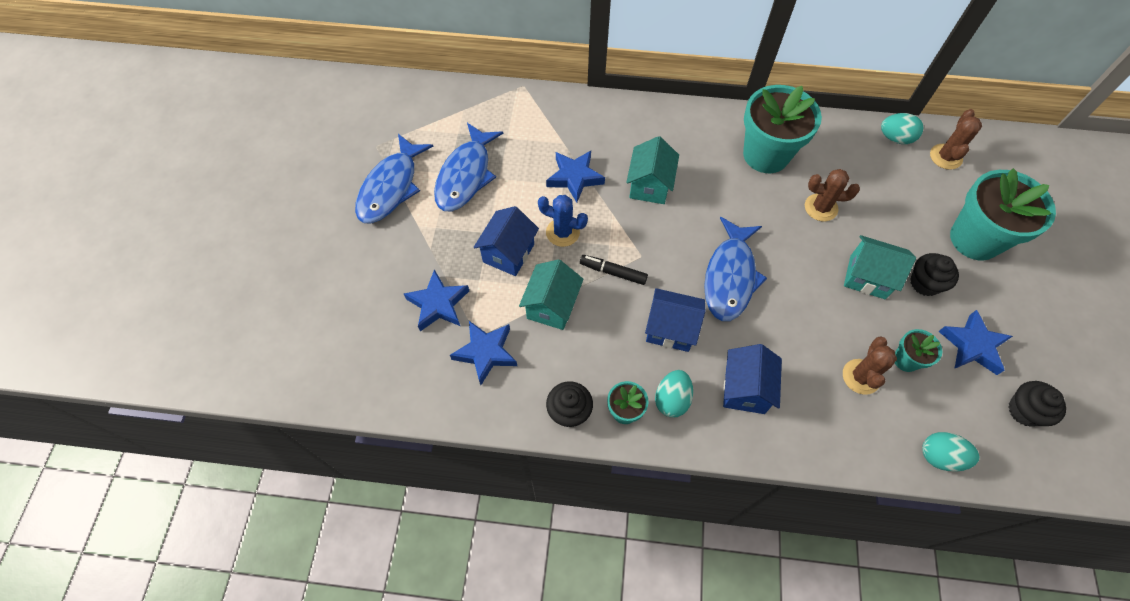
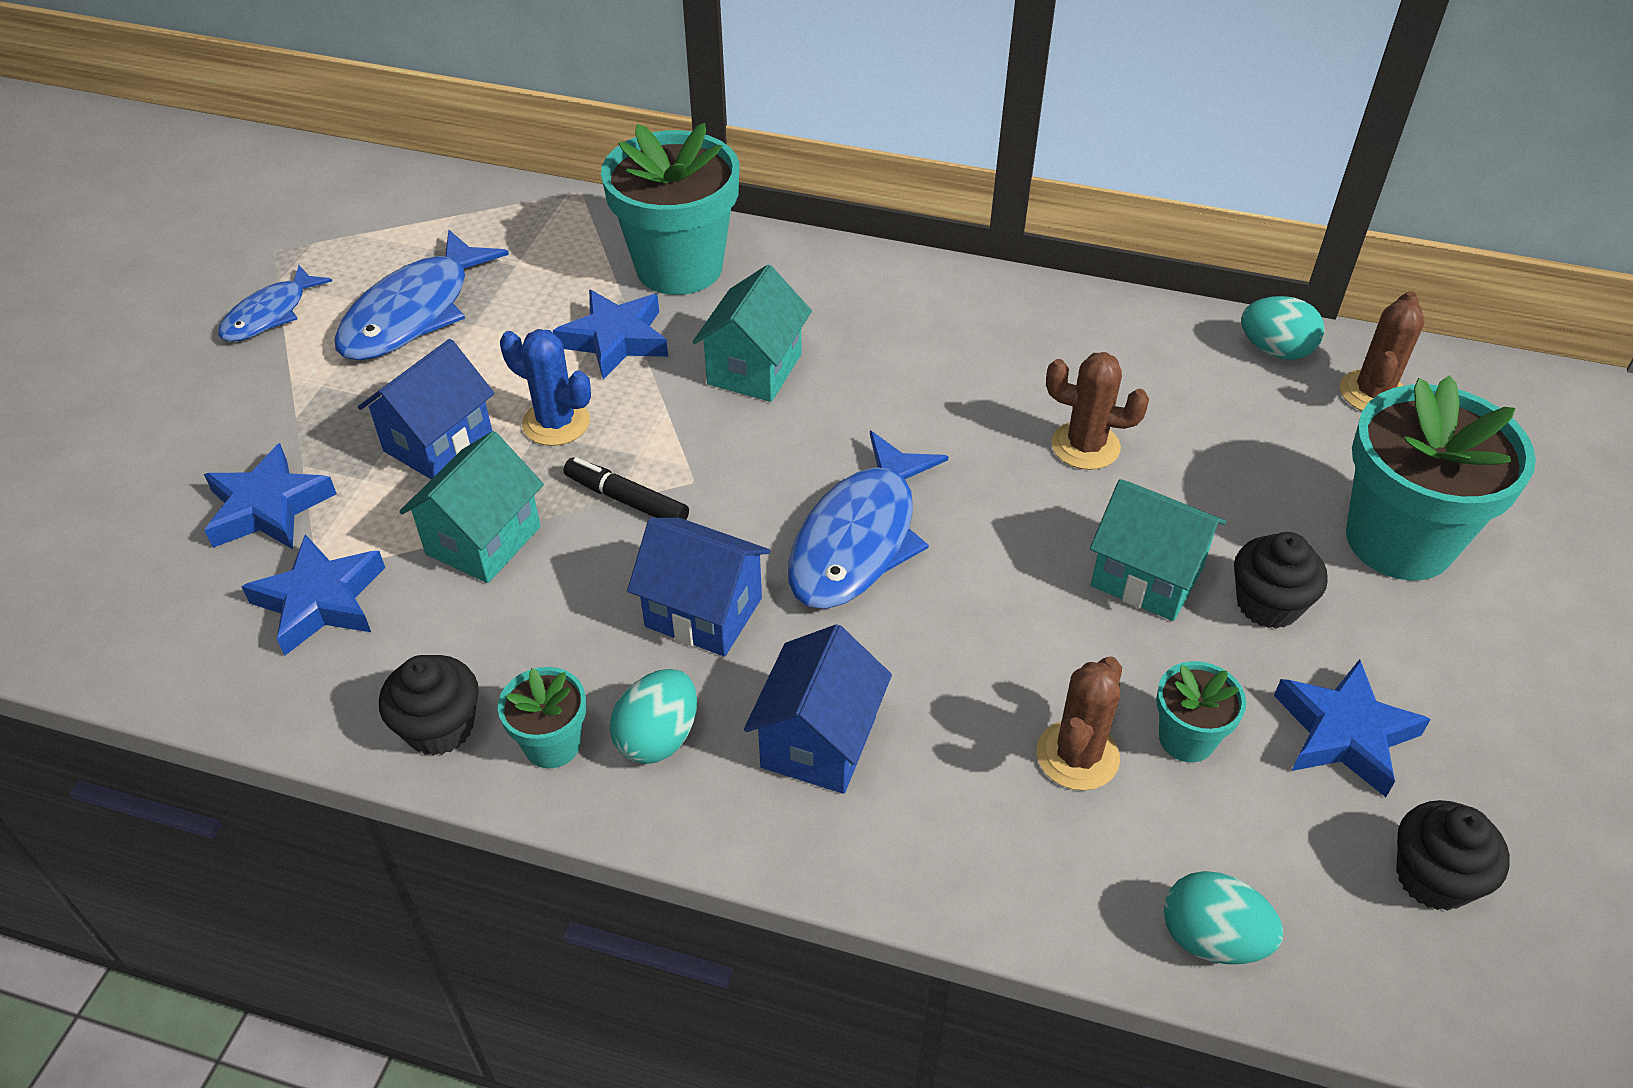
camera: 10 degrees right, 15 degrees down
(391, 187) = (270, 314): blue fish -> blue fish, size x0.60
(766, 155) = (1002, 347): turquoise flower pot -> turquoise flower pot (679, 267)

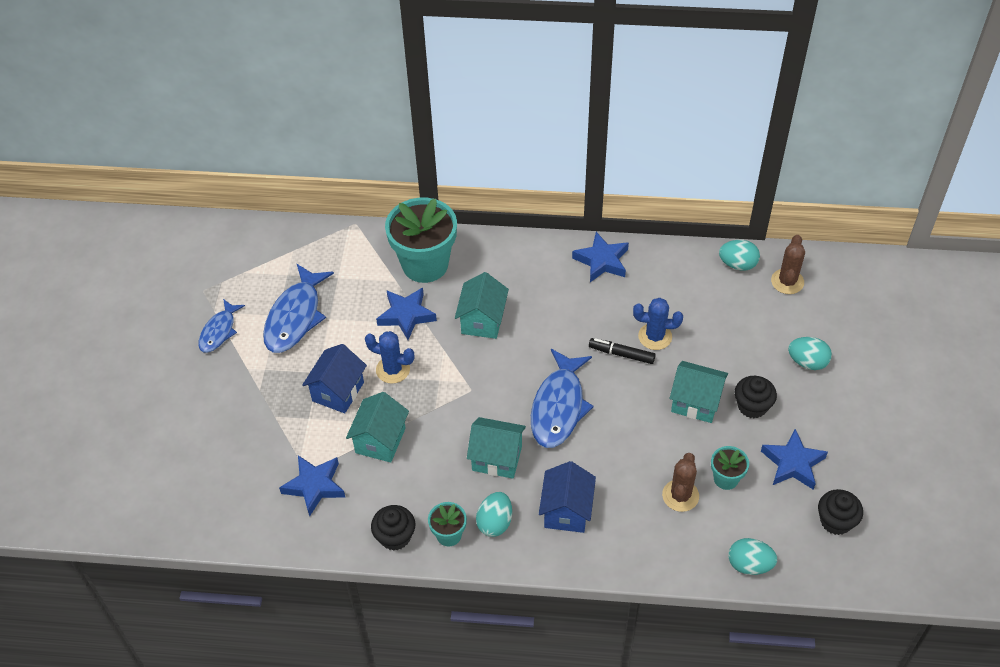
camera: 10 degrees left, 5 degrees up
(268, 507) = (268, 442): blue star -> blue star (602, 261)
(627, 500) = (442, 406): black marker -> black marker (621, 354)
(704, 612) = (497, 458): blue house -> turquoise house
(1085, 446) = (655, 336): brown cactus -> blue cactus
(1399, 540) = (807, 362): turquoise flower pot -> turquoise egg

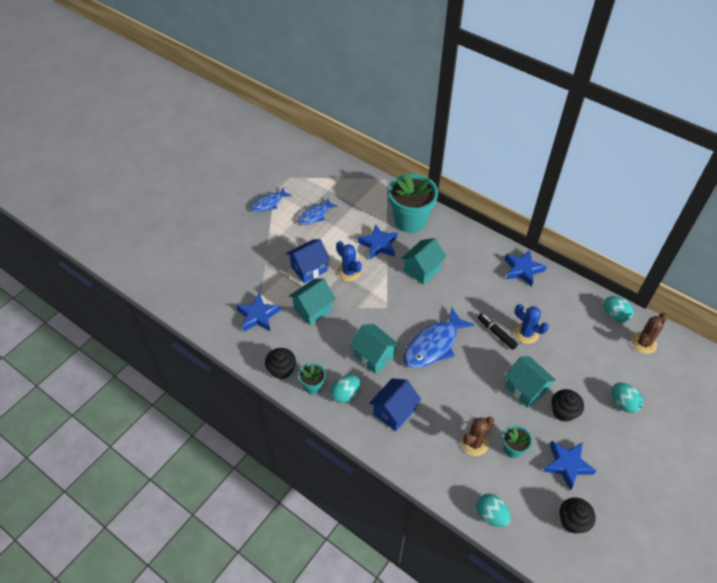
camera: 30 degrees right, 0 degrees up
(295, 317) = (315, 215): blue fish -> blue fish, size x0.60

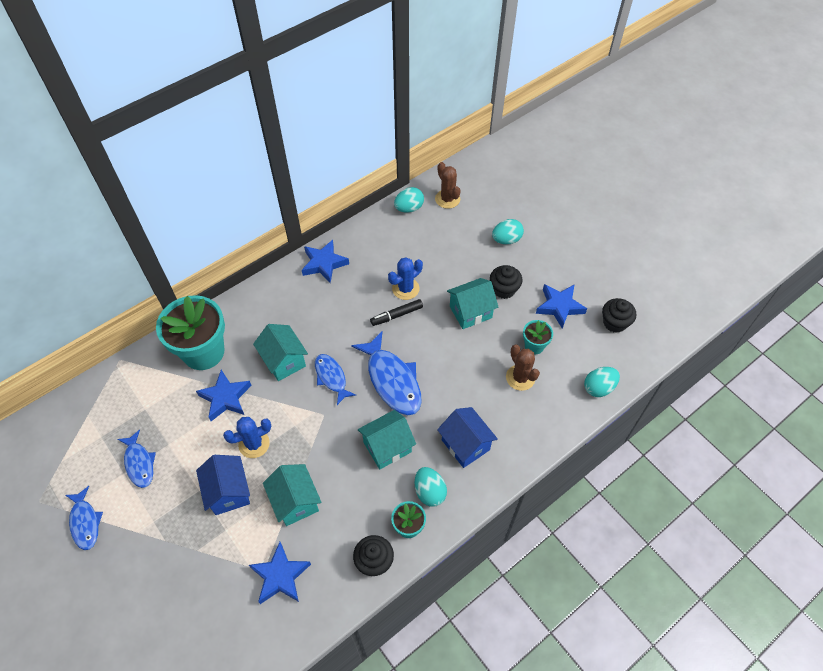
camera: 75 degrees left, 5 degrees up
(420, 303) = (331, 377): none -> blue fish

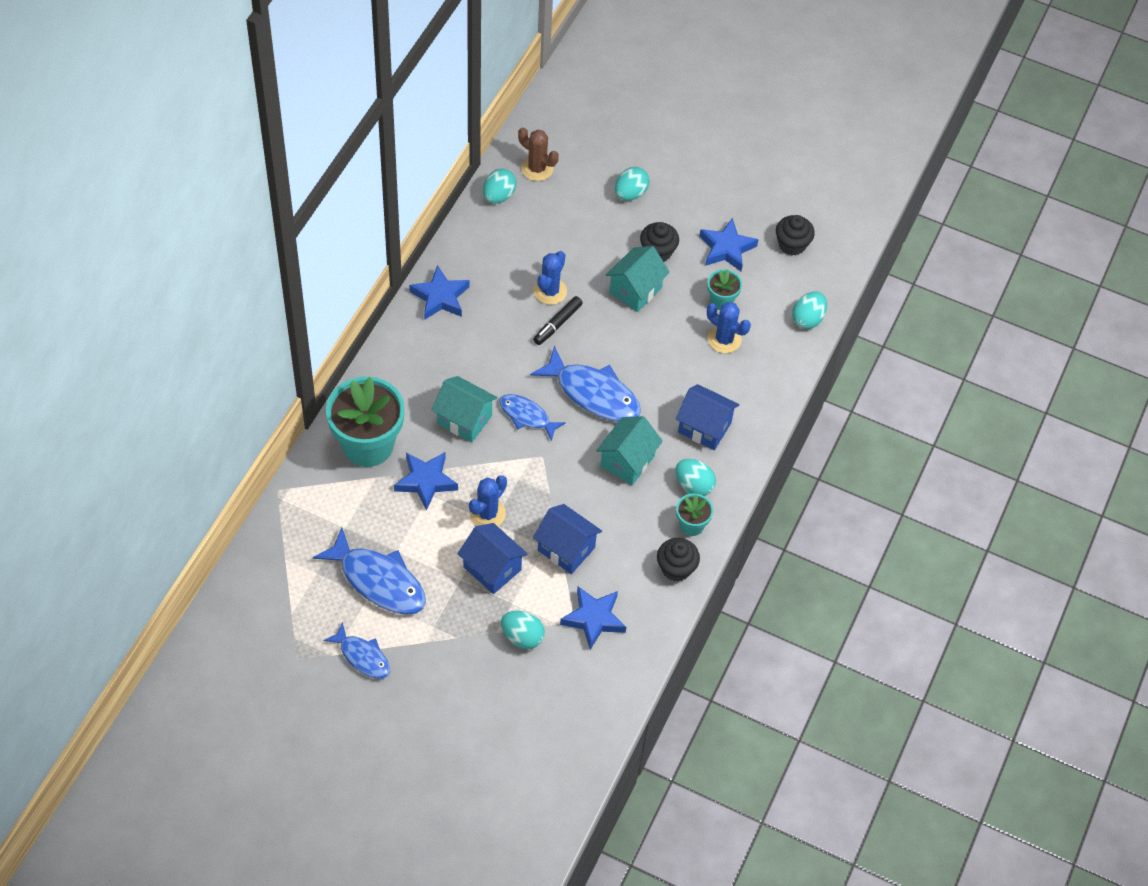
camera: 30 degrees left, 0 degrees up
(139, 463) = (378, 581): blue fish -> blue fish, size x1.68
(214, 564) = (522, 637): none -> turquoise egg
(295, 502) = (566, 549): turquoise house -> blue house
(520, 377) = (724, 339): brown cactus -> blue cactus

